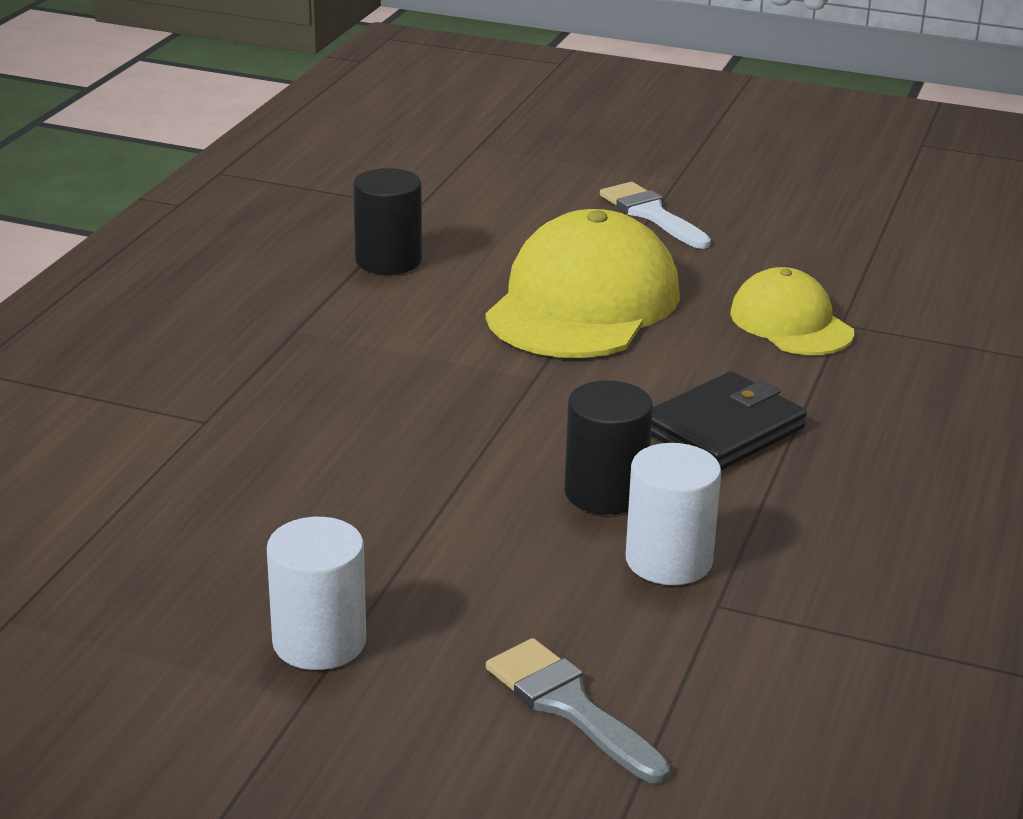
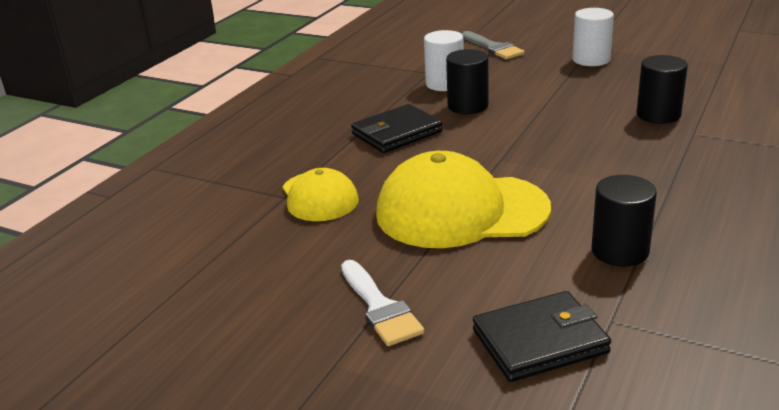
camera: 170 degrees left, 0 degrees up
(242, 463) = (658, 115): none -> black cylinder
(488, 193) = (540, 341): none -> black wallet
(583, 303) = (461, 211): yellow cap -> yellow cap turned 60 degrees clockwise

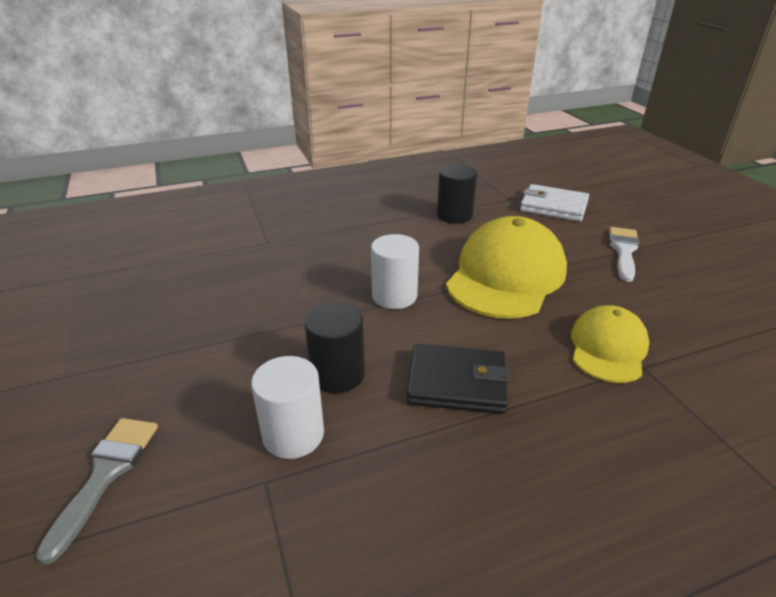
camera: 140 degrees left, 5 degrees up
(461, 211) = (506, 275): yellow cap -> yellow cap turned 105 degrees counterclockwise
(540, 341) = (553, 206): black wallet -> white wallet
(591, 60) = (112, 357): white cylinder -> white cylinder (394, 296)
(658, 115) = (245, 265): black cylinder -> none

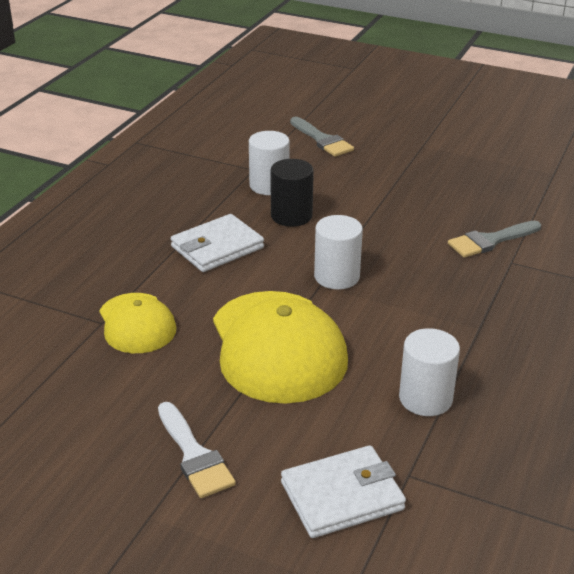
camera: 135 degrees right, 0 degrees up
(246, 260) = (490, 241): none -> grey brush
(454, 215) = (425, 398): black cylinder -> white cylinder
(457, 383) = (217, 247): black wallet -> white wallet

